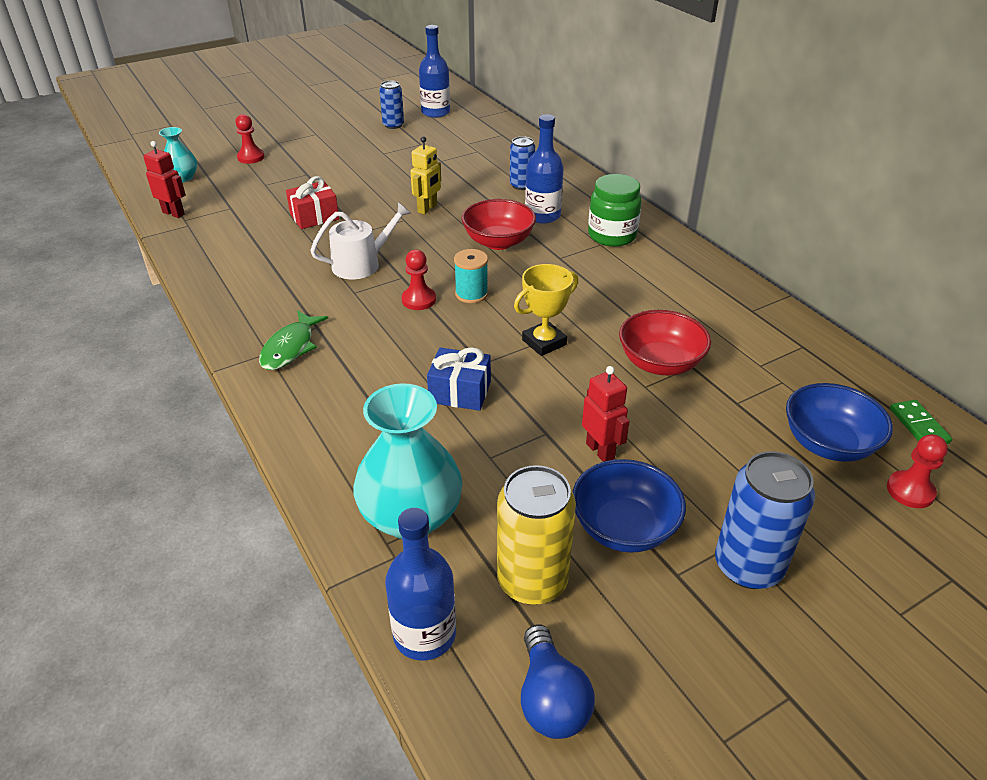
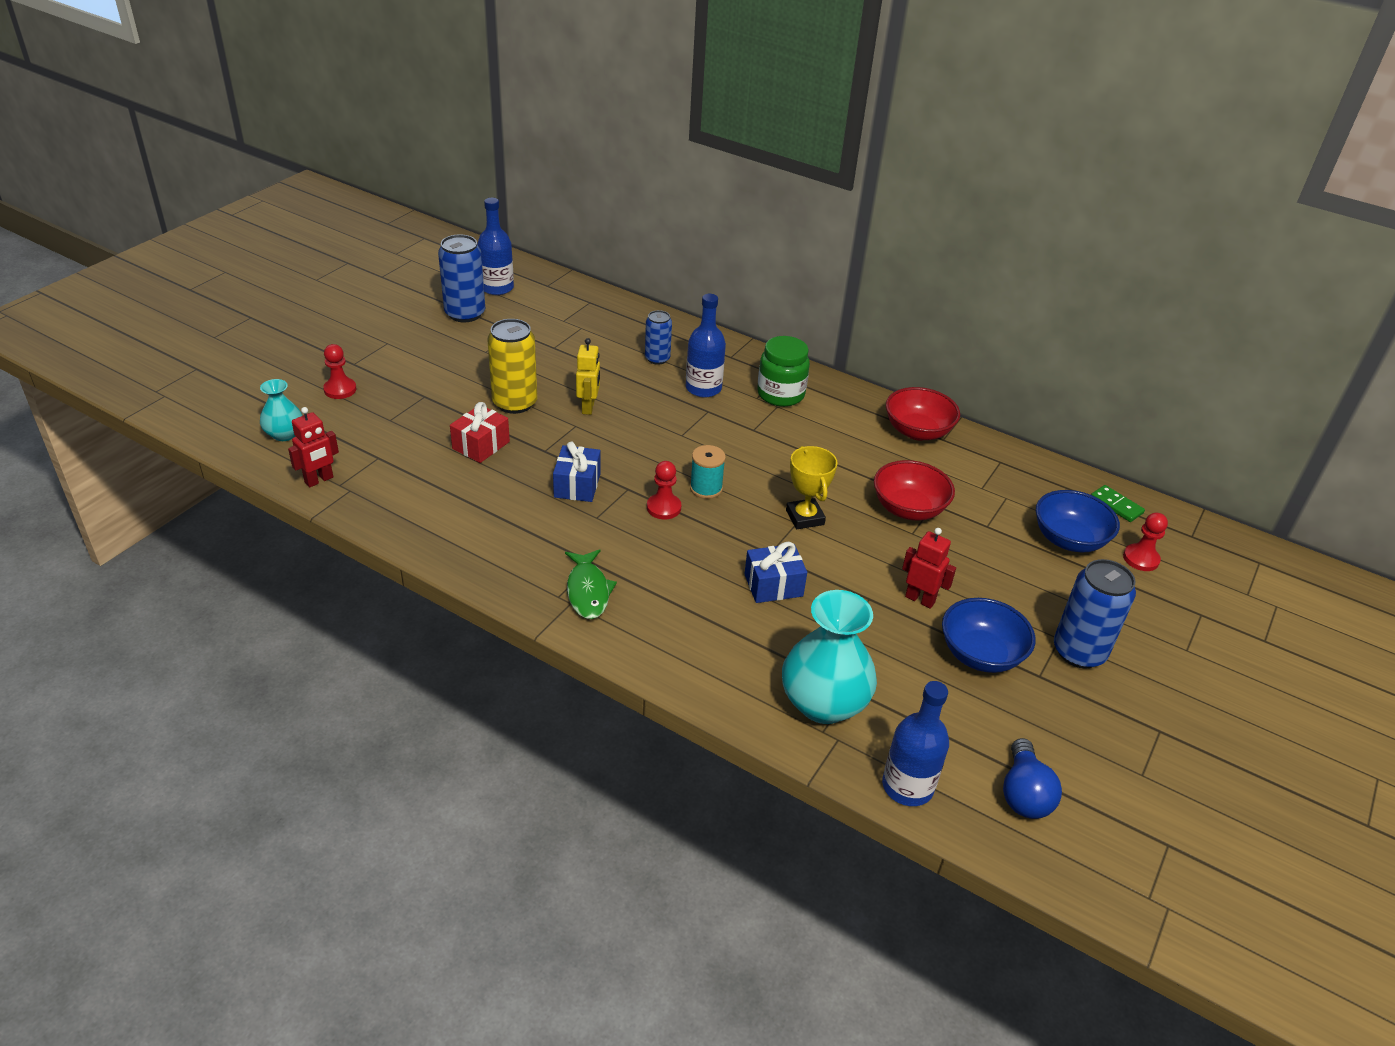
camera: 30 degrees left, 0 degrees up
(174, 213) = (319, 480): red robot -> red robot turned 135 degrees clockwise
(361, 264) = (577, 485): white watering can -> blue gift
(393, 125) = (465, 314): blue can -> blue can, size x1.64
(498, 242) = (686, 427): red bowl -> red bowl (917, 431)
(532, 581) = (949, 718): yellow can -> yellow can (515, 403)
(544, 342) = (804, 517): yellow trophy -> yellow trophy turned 45 degrees counterclockwise
(551, 699) = (1024, 794): blue light bulb -> blue light bulb turned 45 degrees clockwise

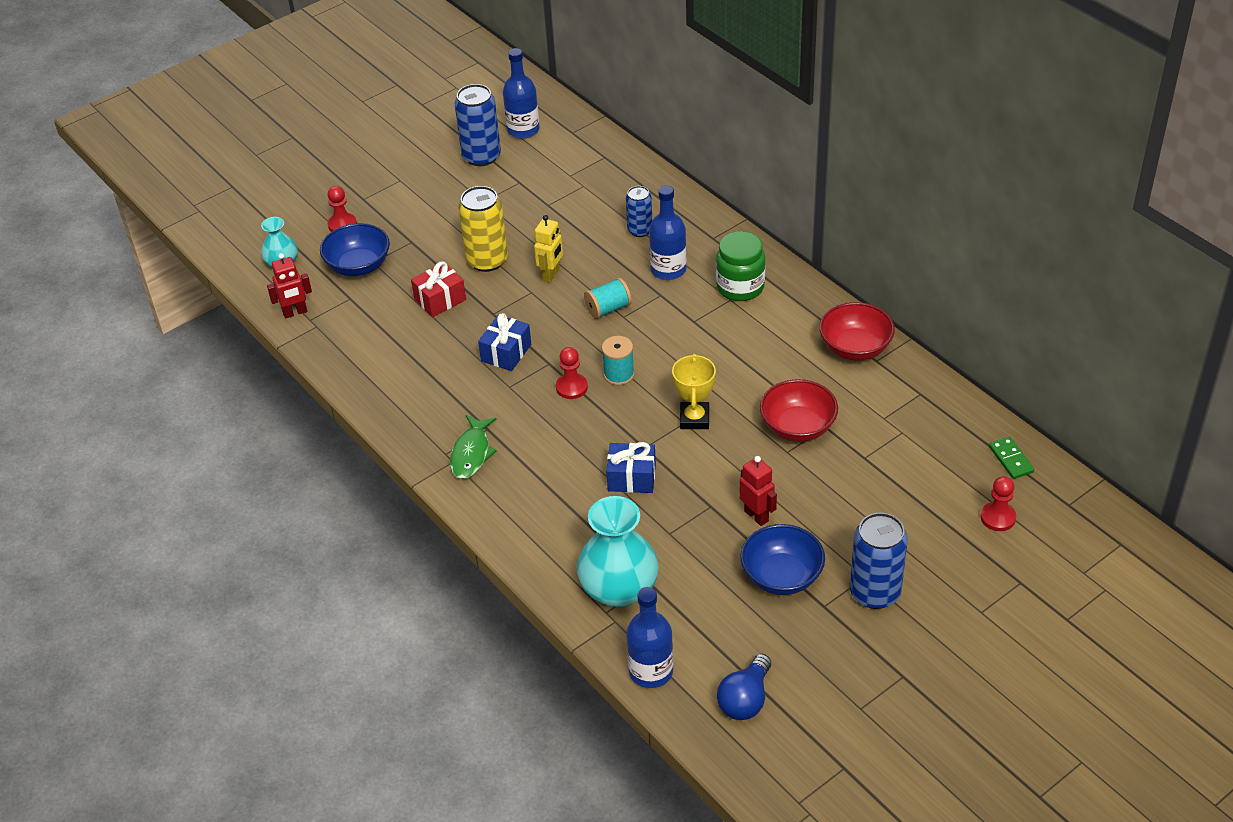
camera: 25 degrees right, 5 degrees up
(663, 430) = (608, 309): none -> turquoise spool
(1069, 539) = (937, 485): blue bowl -> blue bowl (358, 266)

